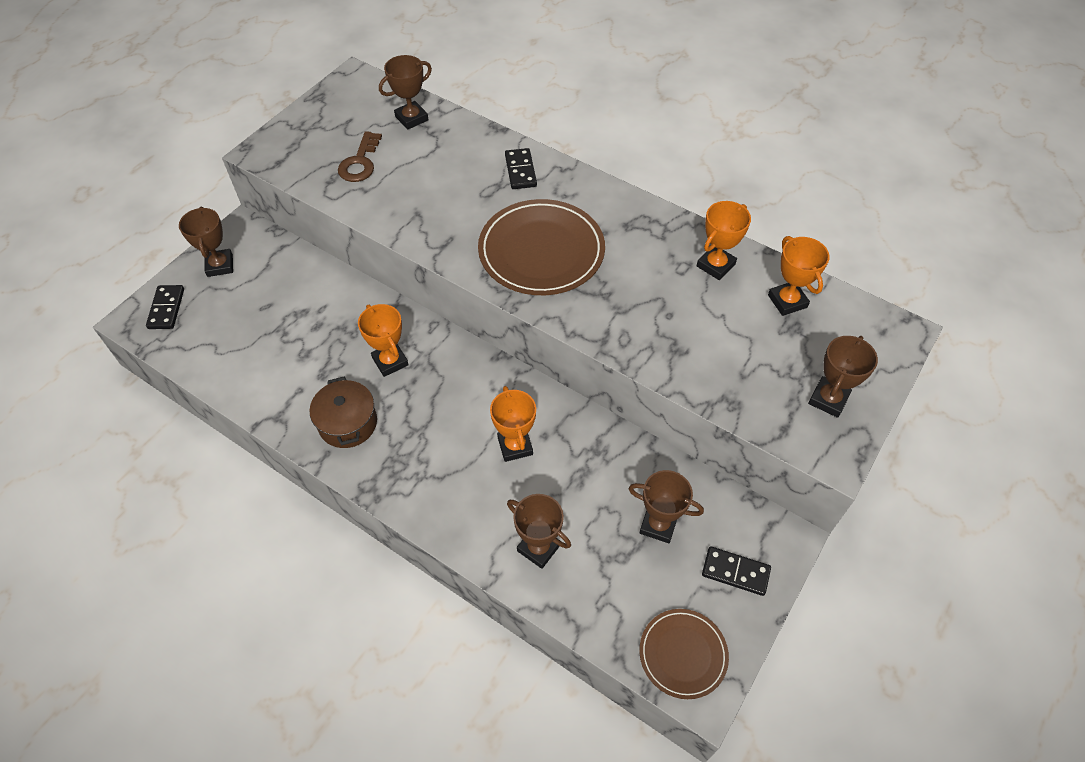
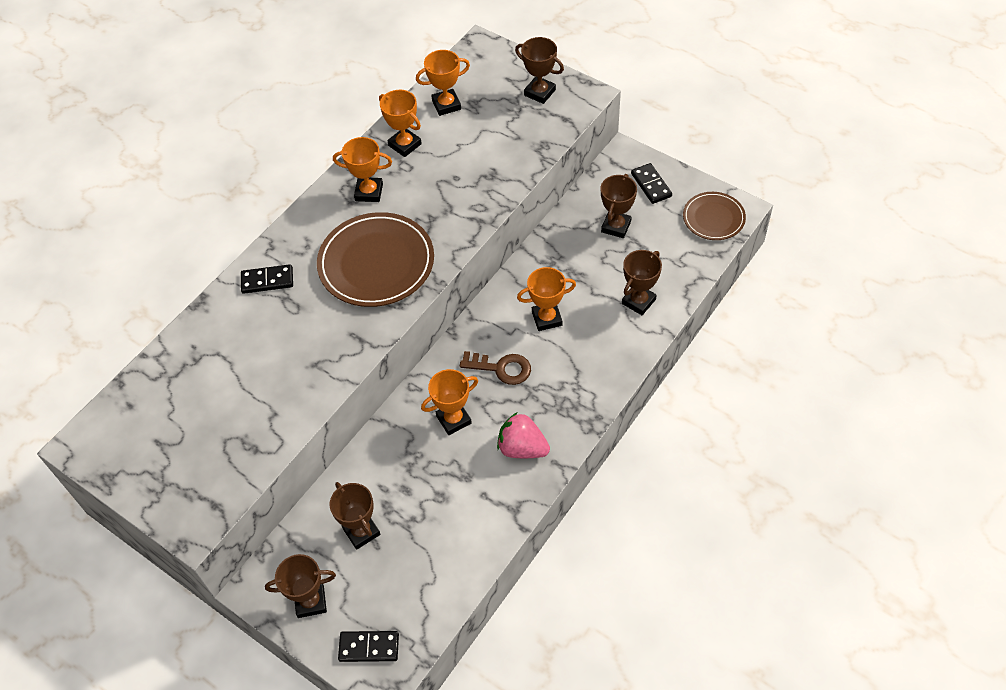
camera: 85 degrees left, 0 degrees up
(348, 423) = (522, 448): brown pot -> pink strawberry
(360, 162) = (230, 423): brown key -> brown key (501, 368)
(411, 118) = (167, 380): brown trophy -> brown trophy (361, 531)
(640, 239) = (369, 192): none -> orange trophy
(735, 572) = (651, 185): black domino -> black domino turned 45 degrees counterclockwise

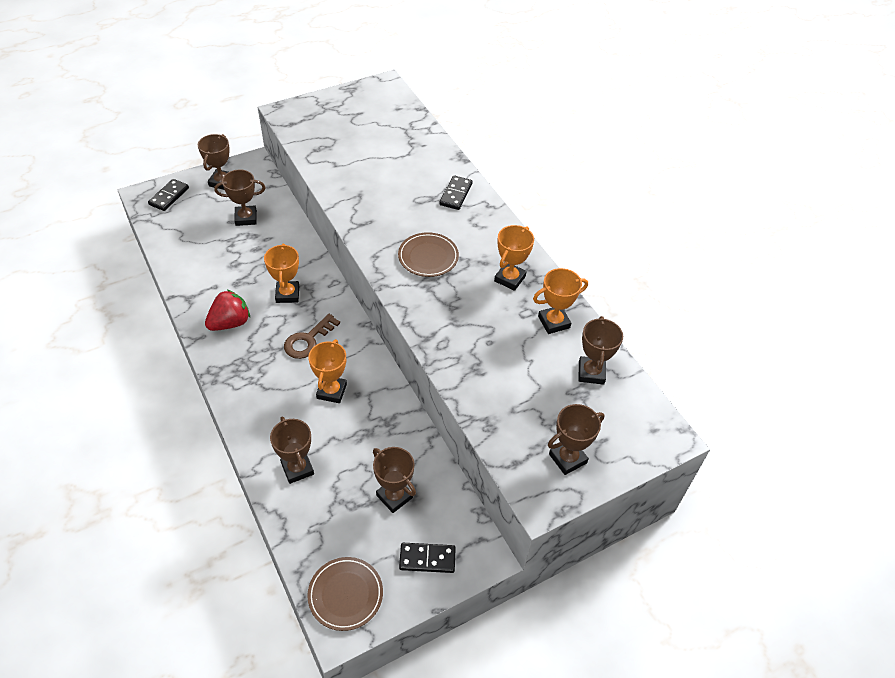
camera: 110 degrees right, 5 degrees down
(376, 263) = (428, 257): brown plate -> brown plate, size x0.58
(446, 105) = (591, 373): orange trophy -> brown trophy
(522, 448) = (230, 323): pink strawberry -> red strawberry

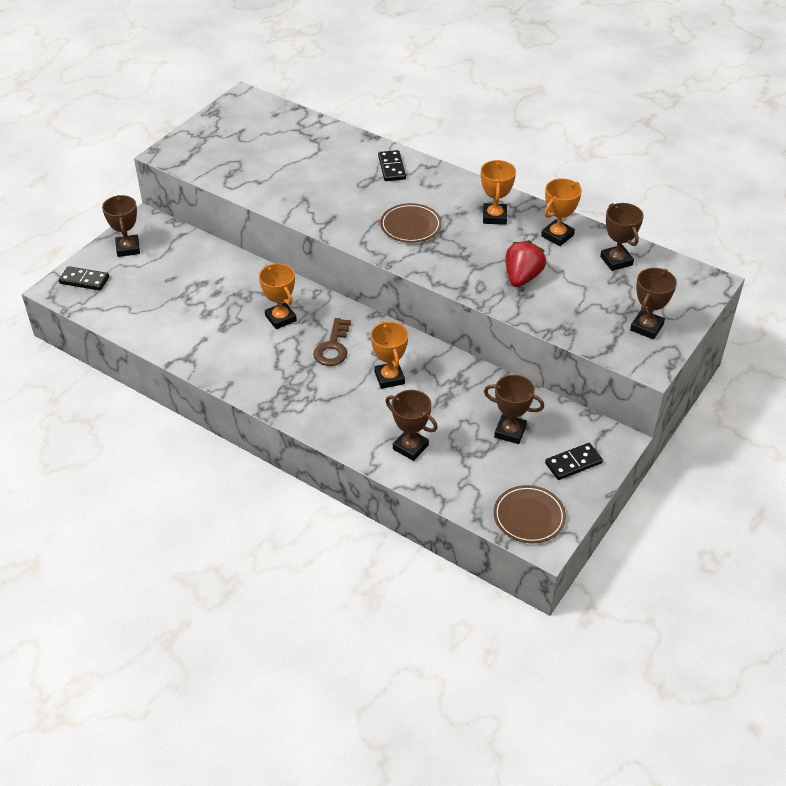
camera: 25 degrees left, 5 degrees down
(169, 196) = (84, 280): black domino -> black domino turned 75 degrees counterclockwise
(230, 323) = (247, 362): red strawberry -> red strawberry (522, 277)
(246, 218) = (182, 270): brown trophy -> none

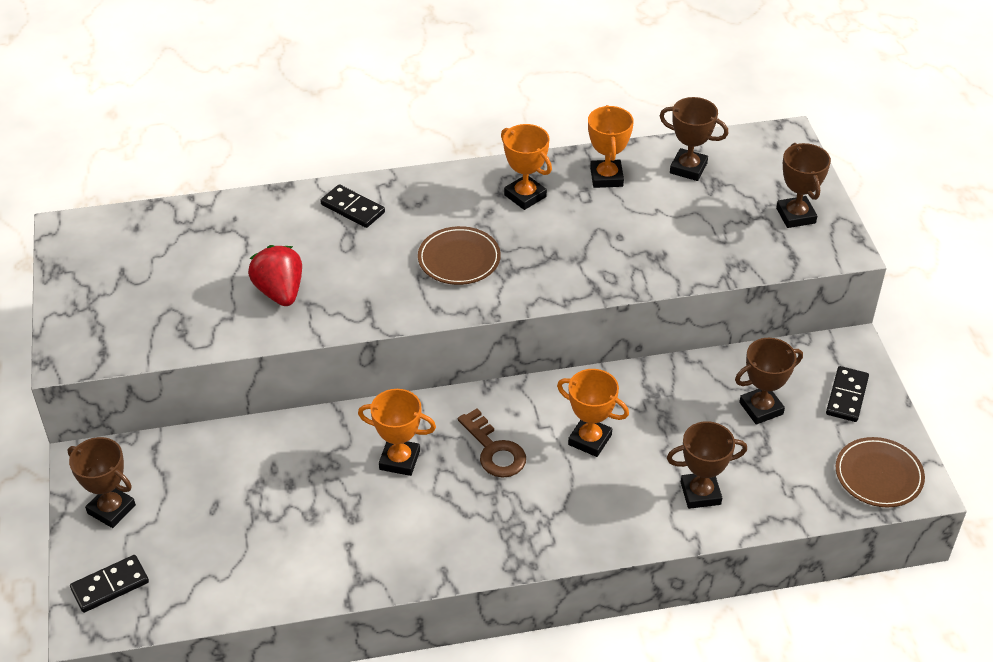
camera: 45 degrees left, 0 degrees up
(522, 277) = (633, 241): red strawberry -> red strawberry (280, 292)

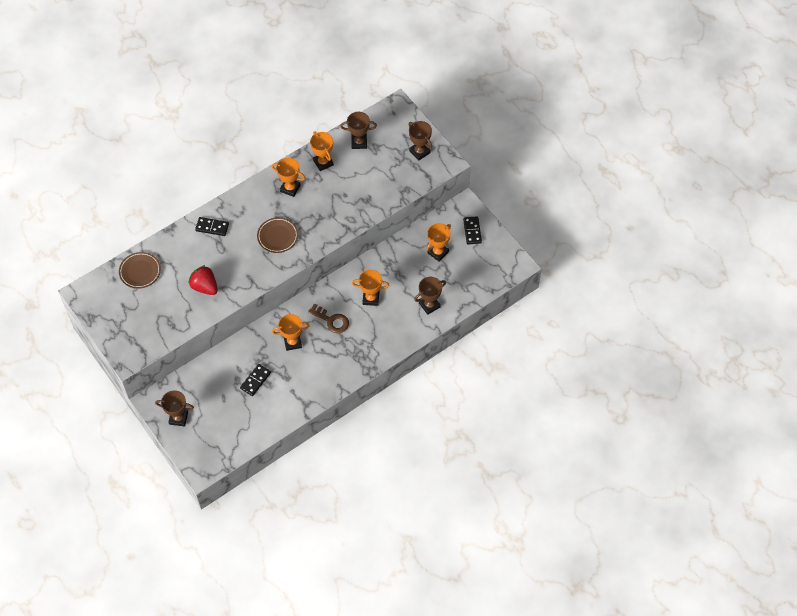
camera: 25 degrees left, 15 degrees up
(110, 585) = (200, 452): black domino -> black domino (255, 380)
(761, 408) = (438, 252): brown trophy -> orange trophy
(878, 475) = (500, 266): brown plate -> brown plate (140, 271)

